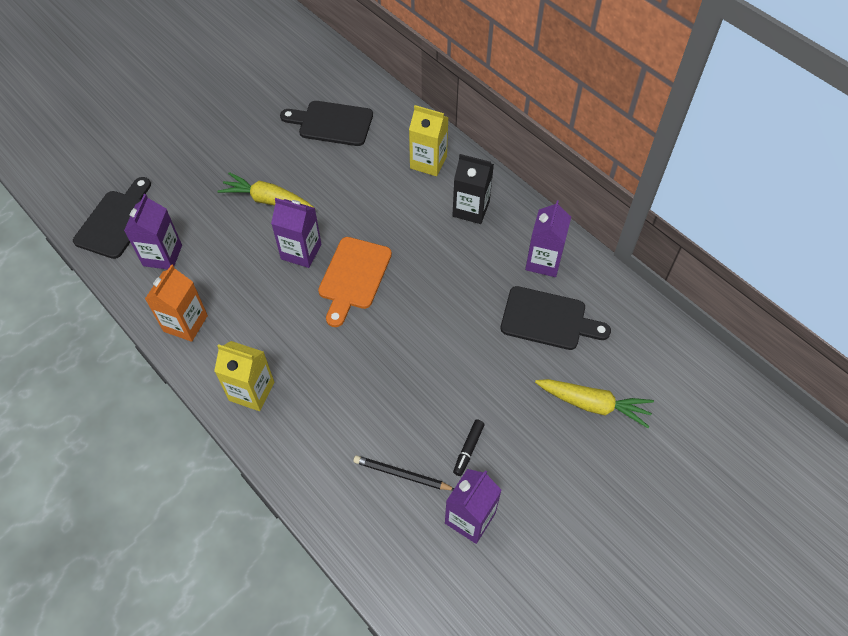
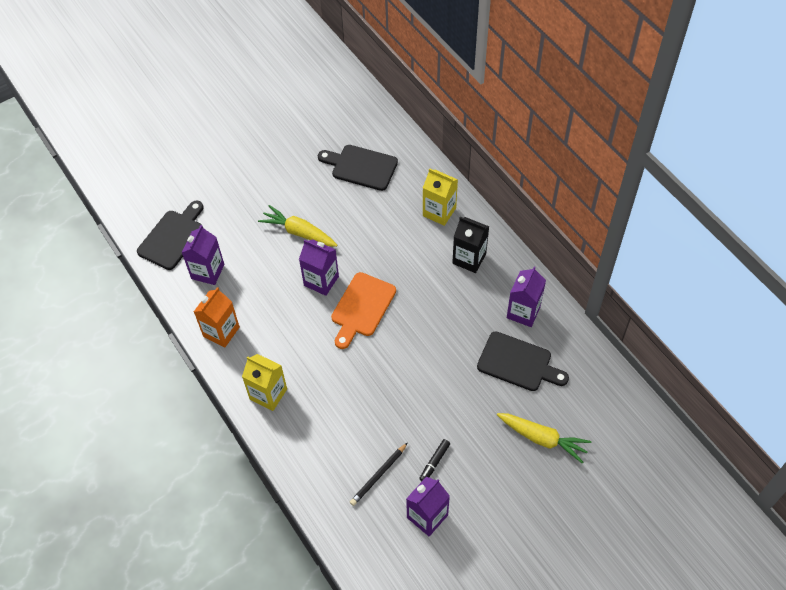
camera: 10 degrees right, 0 degrees up
(401, 475) = (378, 475): black pencil -> black pencil turned 75 degrees counterclockwise

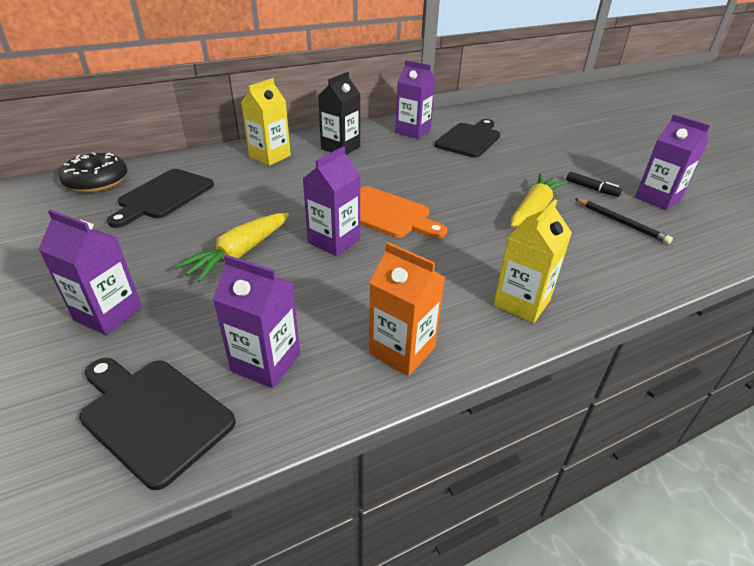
camera: 85 degrees left, 20 degrees down
(237, 191) = (108, 314): none -> purple carton
(374, 121) = (97, 181): none -> black donut
(542, 439) = (549, 138): yellow carrot -> yellow carrot (534, 209)

